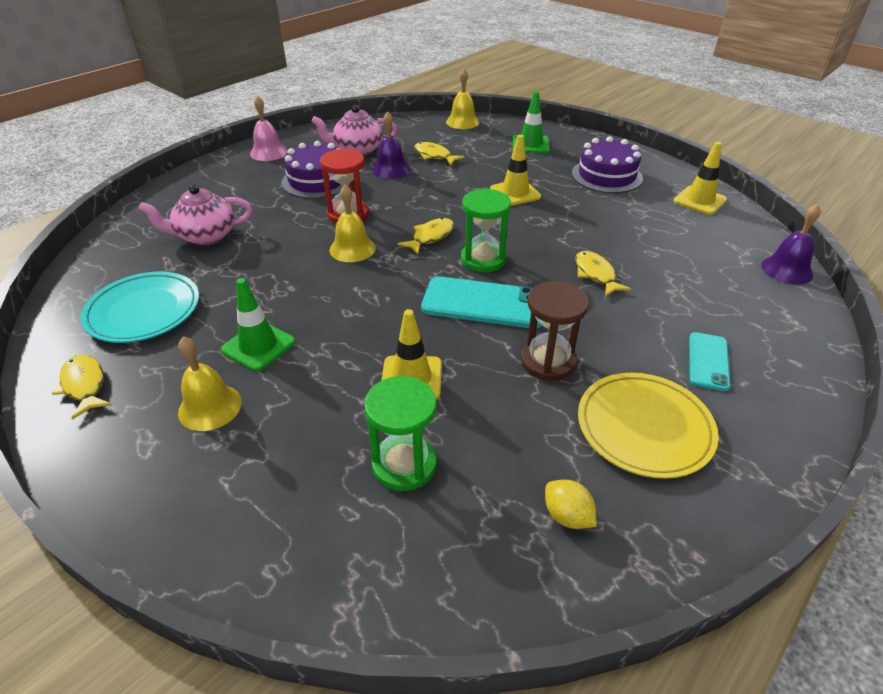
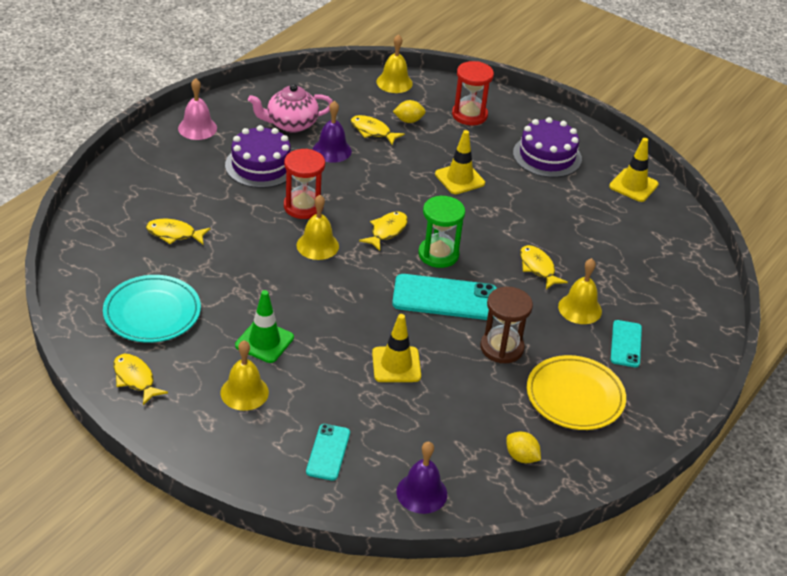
camera: 10 degrees left, 0 degrees up
(205, 236) = (174, 234): pink teapot -> yellow fish
(291, 496) = (328, 452): none -> turquoise phone
(404, 464) = (404, 428): green hourglass -> none
(471, 148) = (408, 120): none -> yellow lemon
(530, 144) = (469, 115): green traffic cone -> red hourglass
(646, 318) = (580, 308): none -> yellow bell
(786, 270) = (700, 259): purple bell -> purple bell (421, 493)

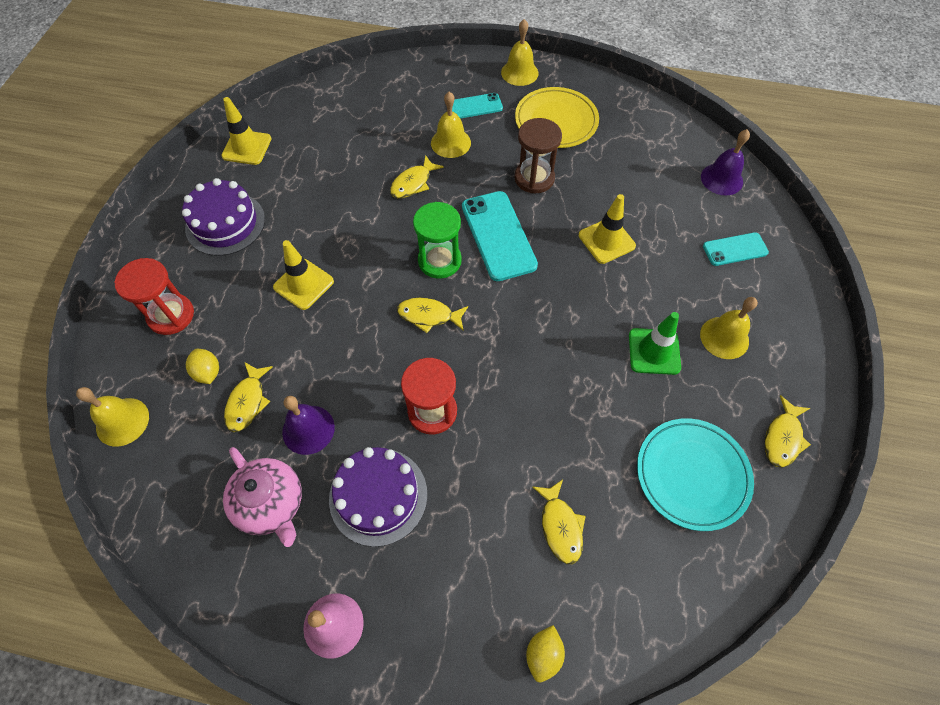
camera: 110 degrees left, 20 degrees up
(317, 245) = (489, 368): yellow bell -> yellow bell (519, 72)
(521, 457) = (640, 135): yellow lemon -> yellow lemon (543, 654)

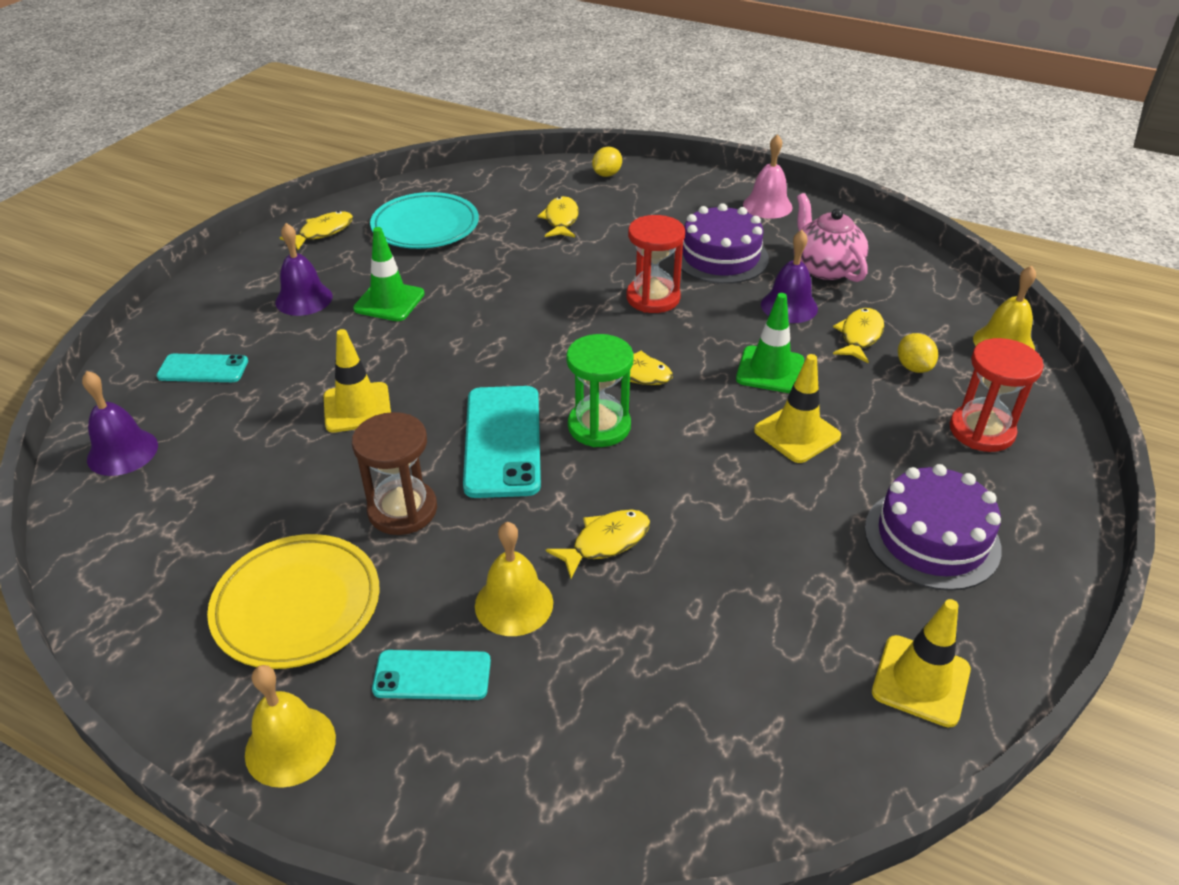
camera: 165 degrees left, 20 degrees down
(324, 342) = (770, 370): none -> green traffic cone
(724, 337) = (304, 299): yellow bell -> purple bell

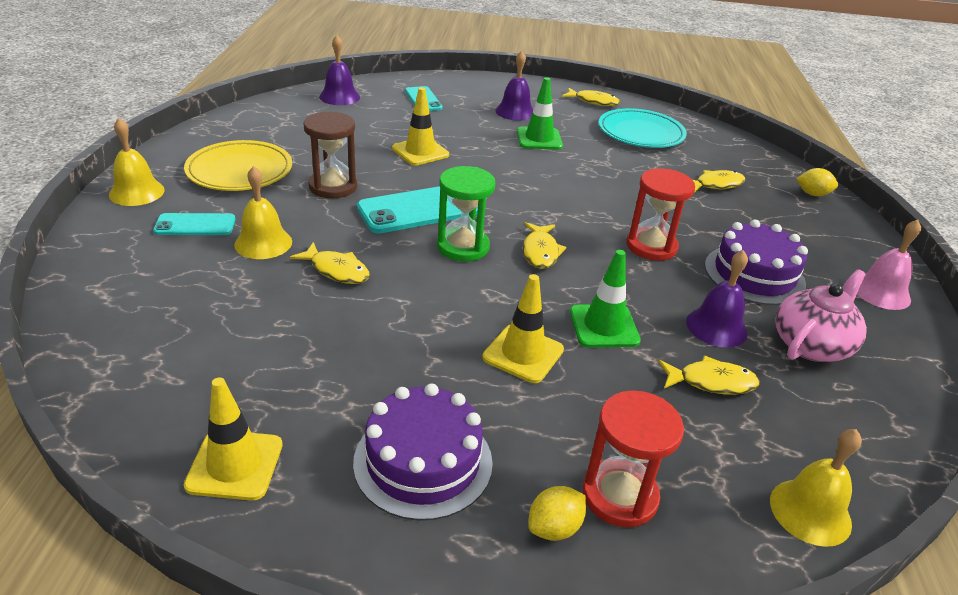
camera: 65 degrees right, 5 degrees down
(432, 675) = (195, 225): turquoise phone -> turquoise phone turned 75 degrees counterclockwise
(913, 367) = (691, 429): yellow lemon -> yellow lemon (554, 528)

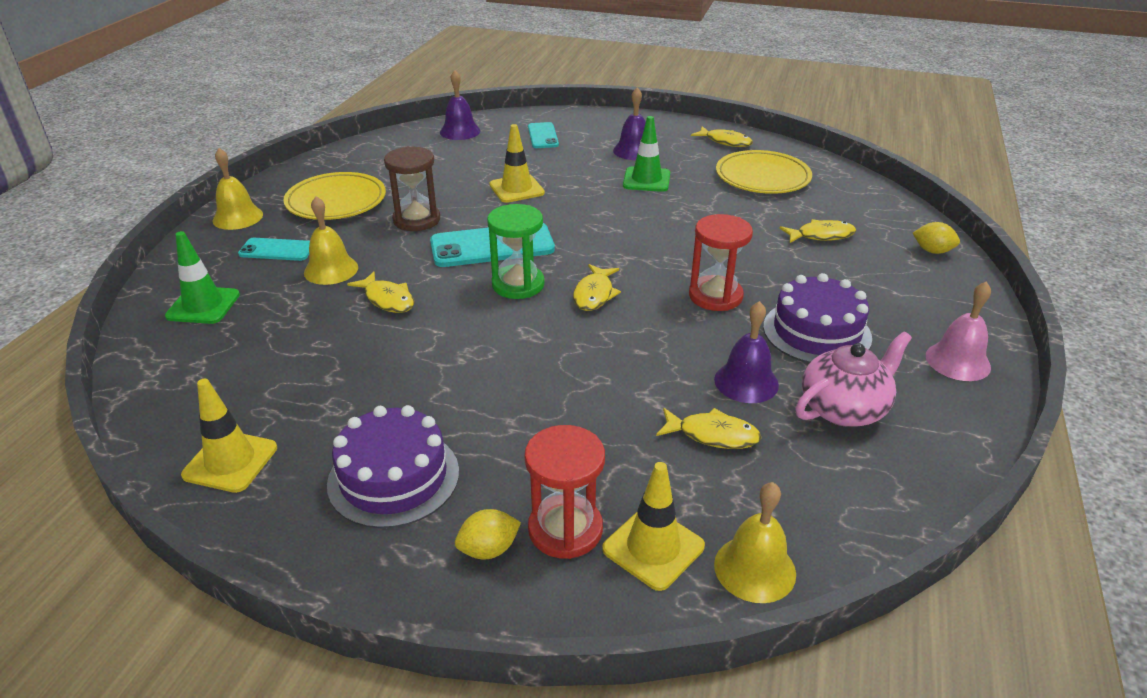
camera: 15 degrees right, 0 degrees up
(523, 353) = (531, 390): yellow traffic cone -> yellow traffic cone (653, 548)
(604, 326) = (625, 371): green traffic cone -> green traffic cone (203, 305)
(640, 133) = (762, 177): turquoise plate -> yellow plate

